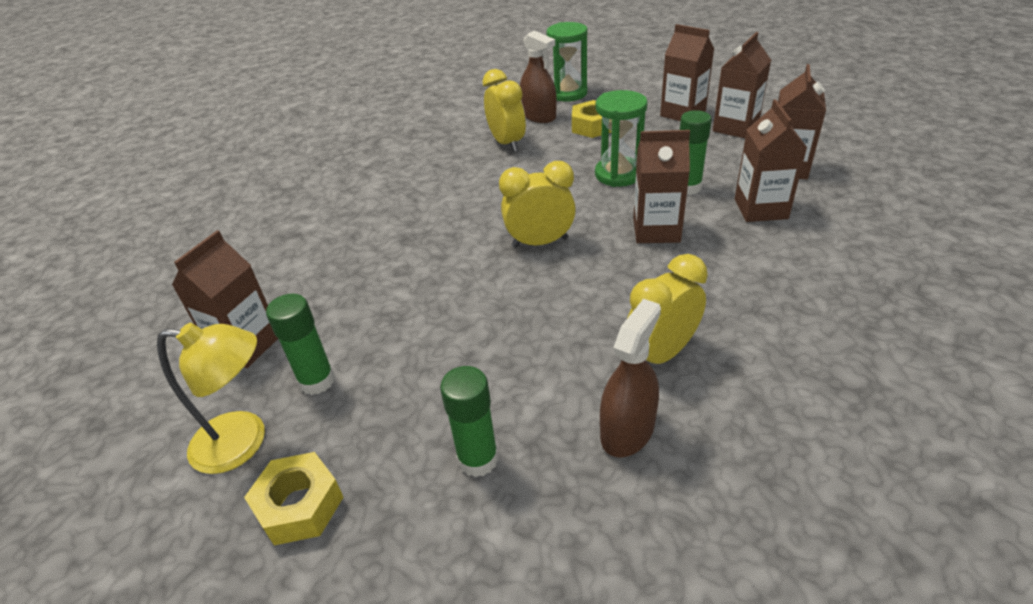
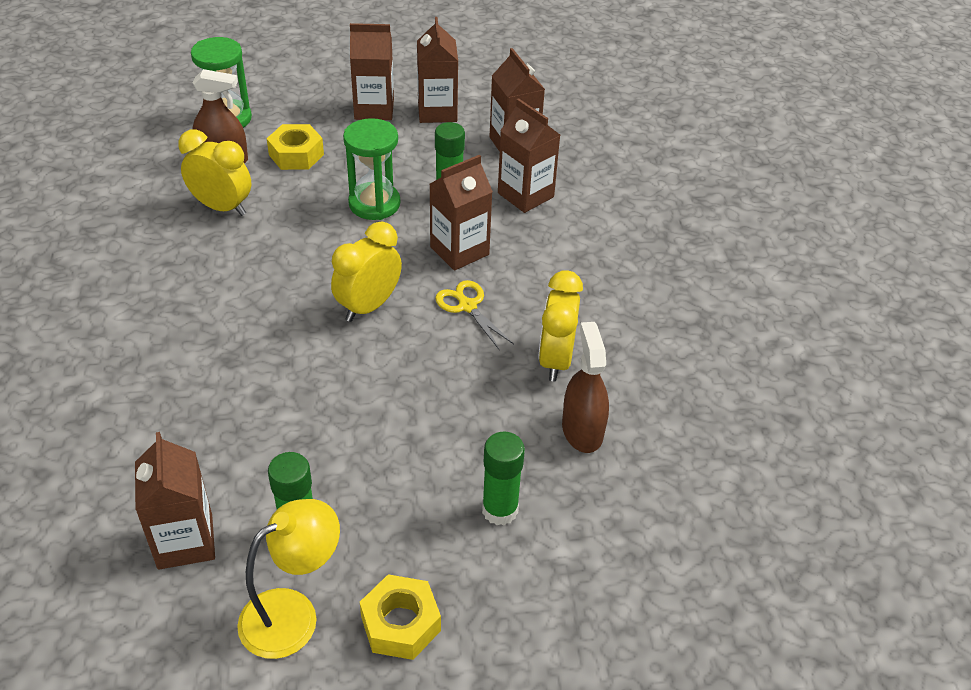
camera: 45 degrees left, 5 degrees up
(621, 274) = (467, 306): none -> yellow scissors

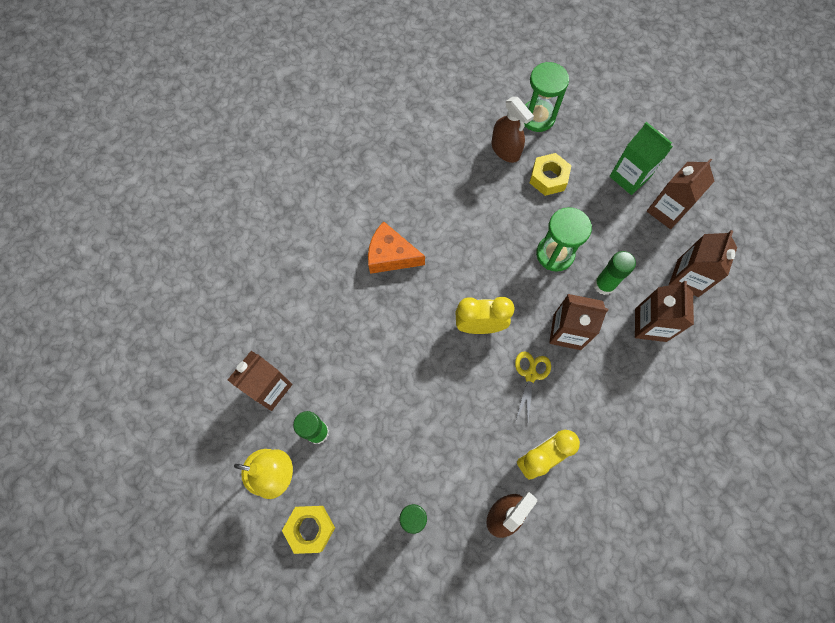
camera: 50 degrees right, 25 degrees up
(196, 319) = (390, 255): none -> orange cheese
(222, 207) = (472, 186): yellow clock -> none
(374, 109) = (629, 177): brown carton -> green carton

